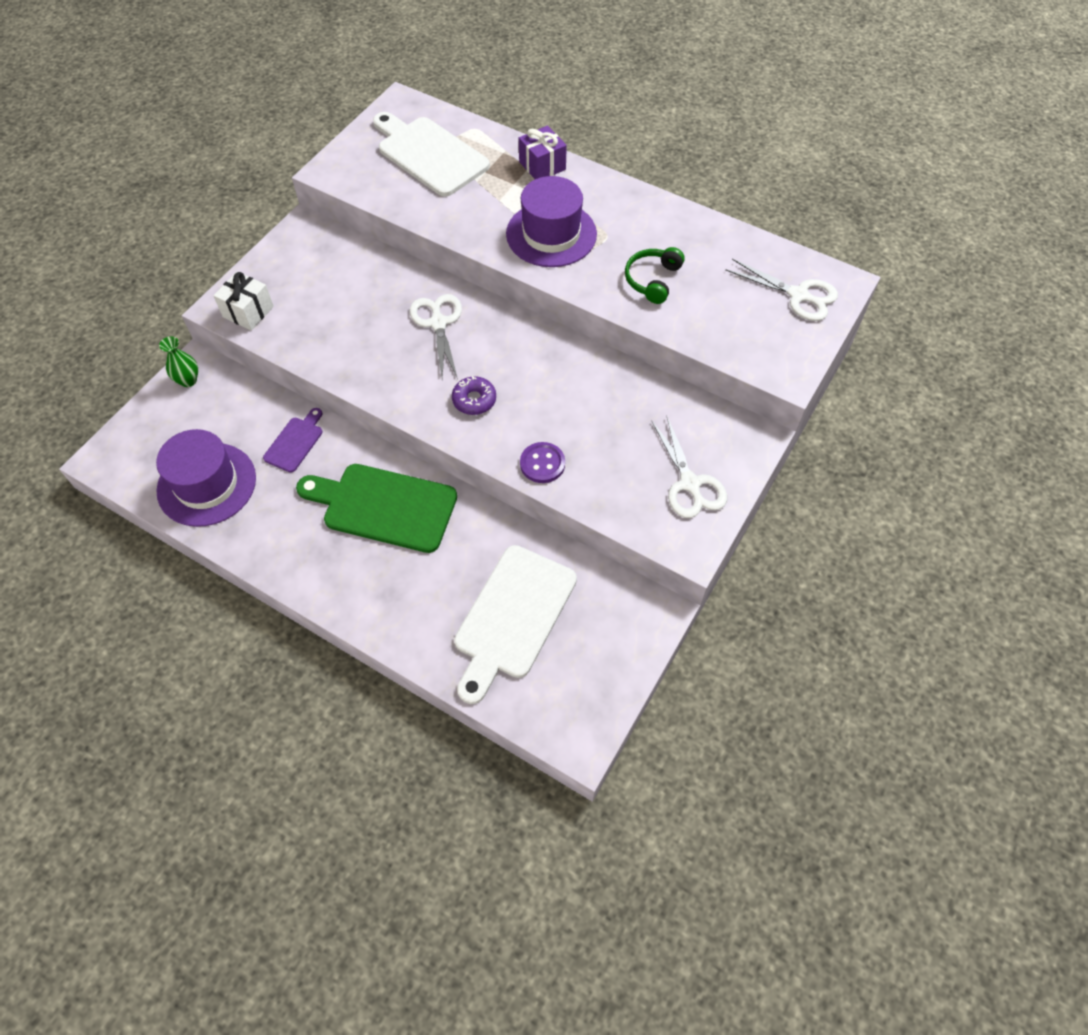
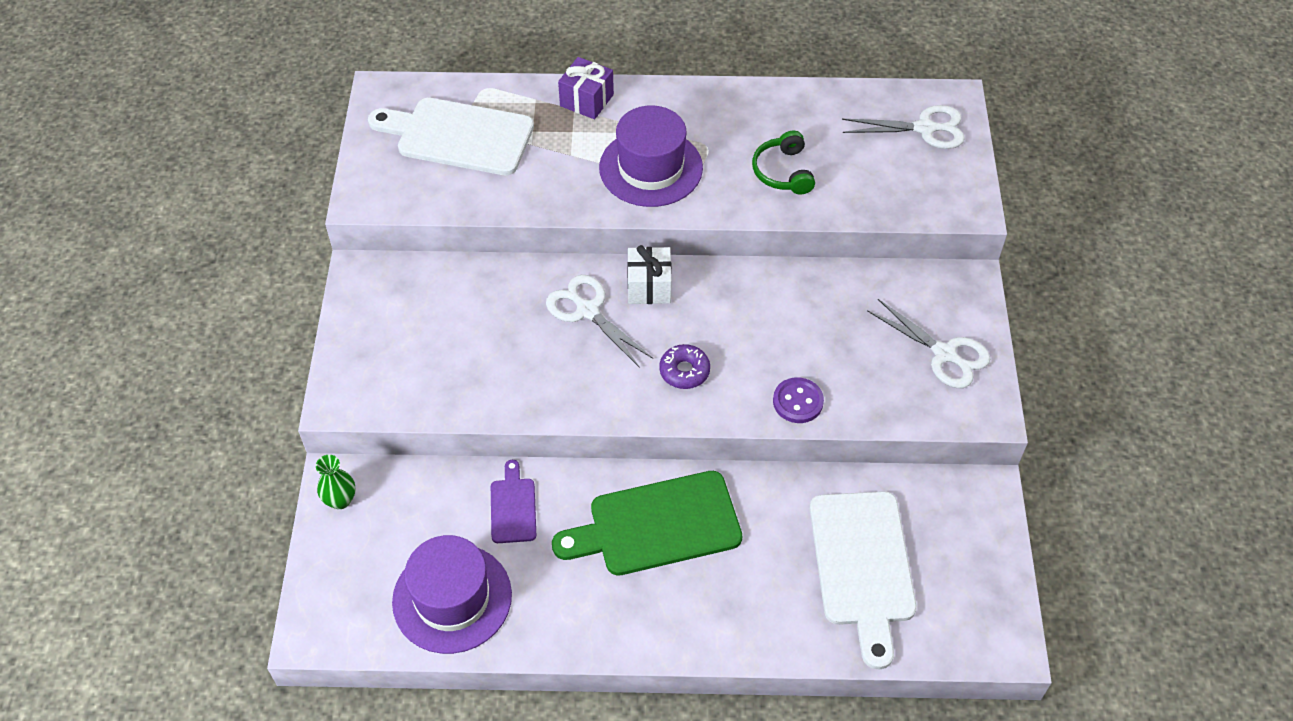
camera: 30 degrees left, 5 degrees down
(248, 312) = (373, 391): white gift -> white gift (649, 287)

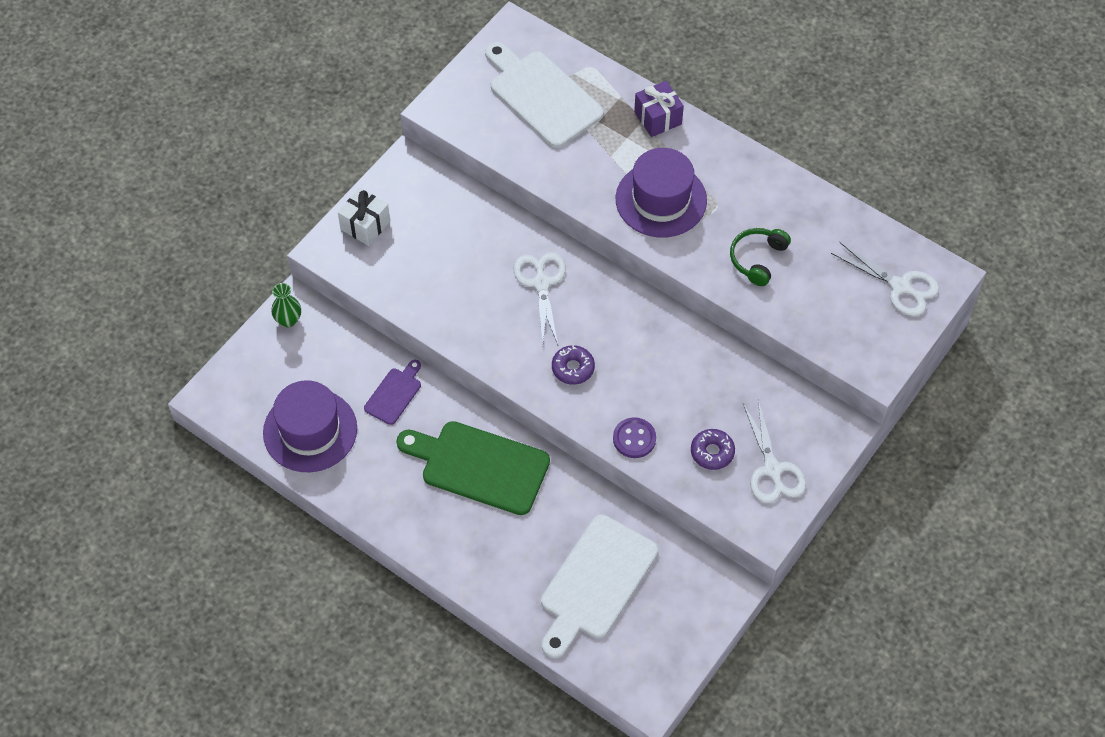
camera: 35 degrees right, 5 degrees up
(649, 287) = (599, 291): white gift -> white gift (365, 225)
(878, 371) = (712, 452): none -> purple donut

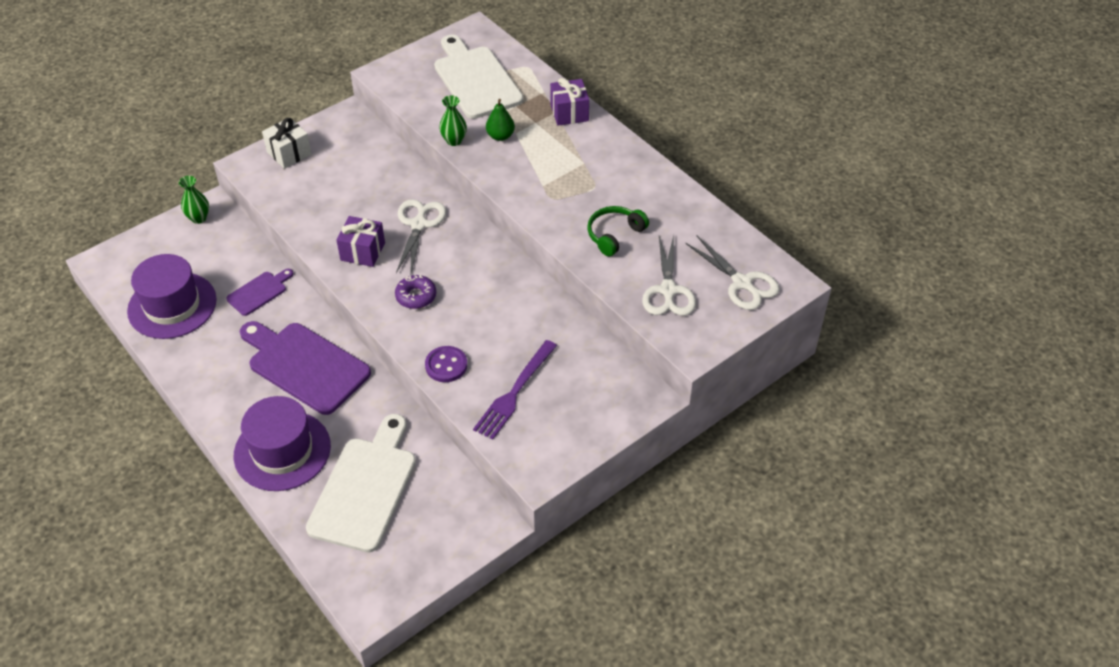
camera: 15 degrees right, 10 degrees down
(479, 466) = (305, 365): green cutting board -> purple cutting board
(496, 329) = (362, 251): none -> purple gift
(550, 180) = (454, 141): none -> green vase
(595, 582) = (365, 488): white cutting board -> white cutting board turned 150 degrees clockwise
(597, 163) = (500, 136): none -> green pear
(661, 200) = (545, 173): purple hat -> purple hat (282, 450)
(712, 452) = (514, 392): purple donut -> purple fork
(772, 469) = (566, 420): white scissors -> white scissors (668, 290)

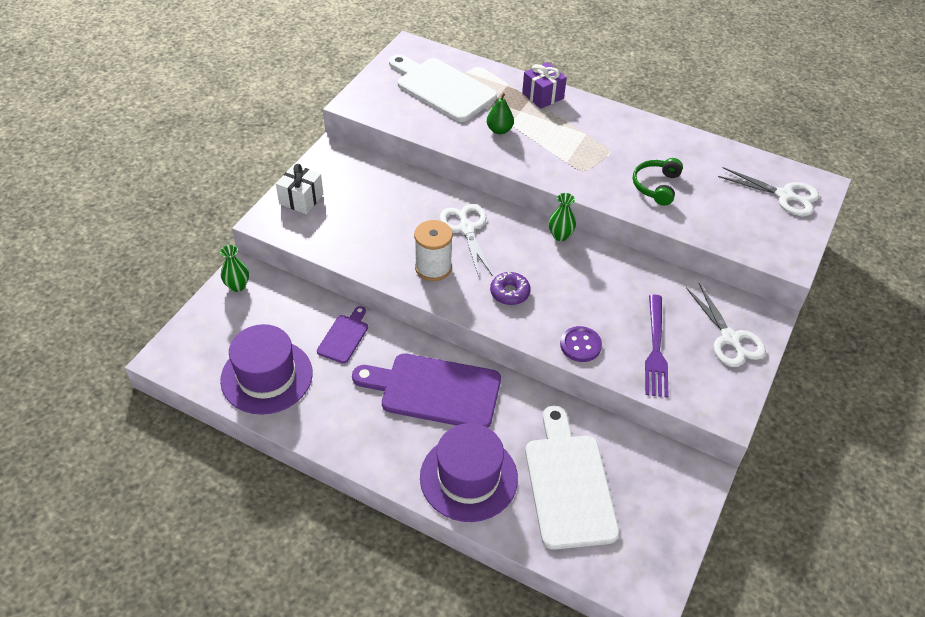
camera: 25 degrees left, 0 degrees up
(362, 251) = (433, 267): purple gift -> white spool
(454, 141) = (462, 144): green vase -> green vase (560, 235)
(668, 290) = (733, 219): white scissors -> white scissors (730, 338)

